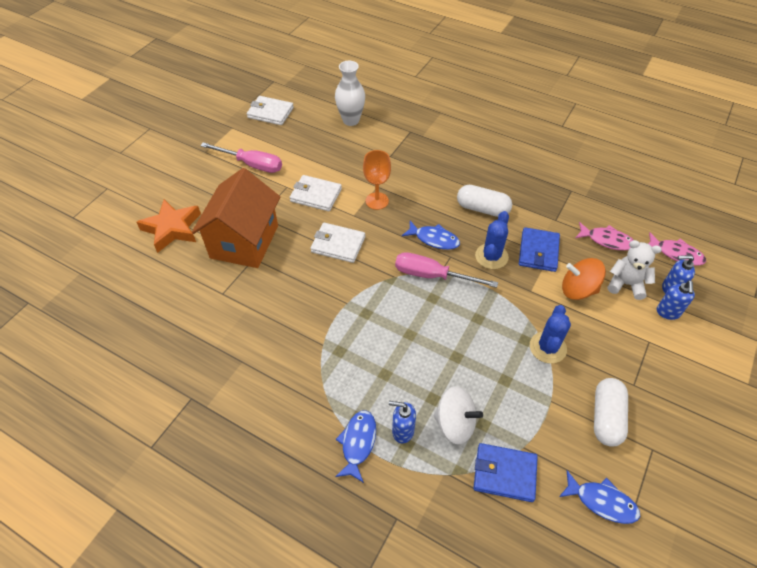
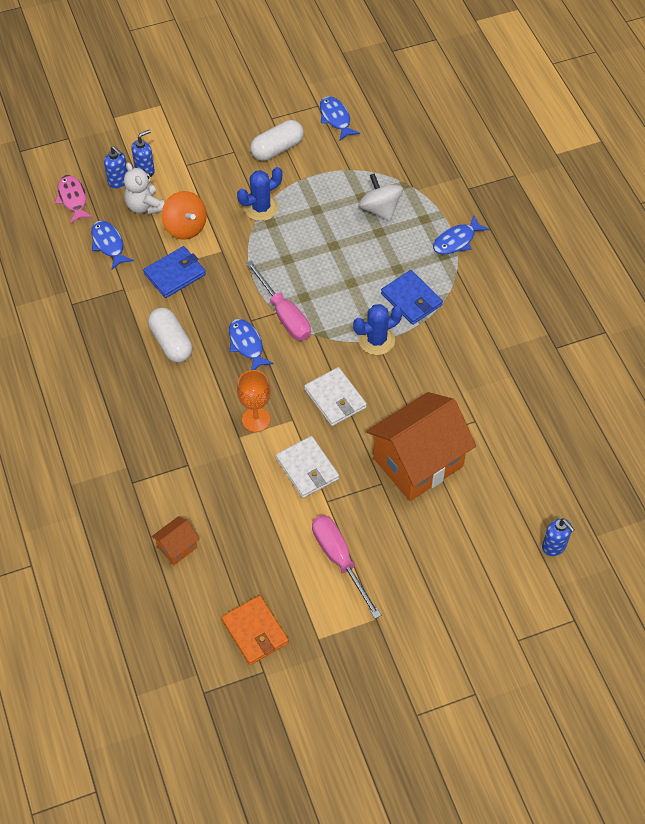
camera: 140 degrees left, 5 degrees up
(172, 229) = (478, 528): orange star -> none
(270, 113) = (255, 631): white wallet -> orange wallet
(351, 120) = (177, 547): white vase -> orange house
(402, 431) = (419, 228): blue soap dispenser -> blue soap dispenser (554, 546)
(491, 256) = (217, 296): blue cactus -> blue cactus (376, 340)
(504, 473) = (378, 166): blue wallet -> blue wallet (411, 299)
(606, 240) = (108, 244): pink fish -> blue fish

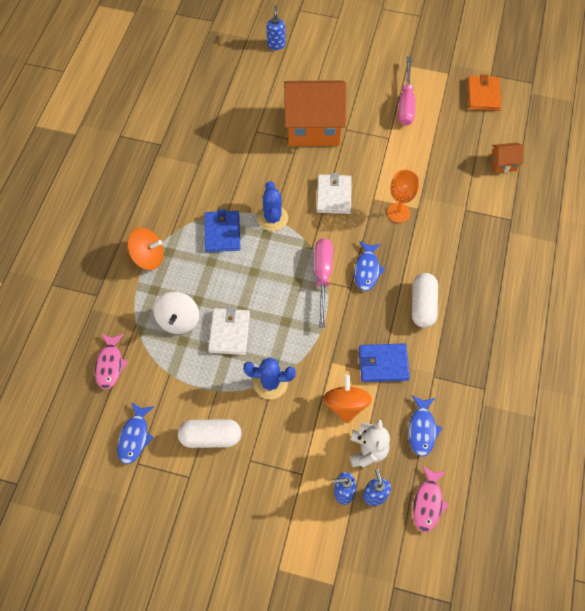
camera: 145 degrees left, 5 degrees up
(307, 468) = (387, 163): white wallet -> white wallet (229, 332)
(376, 340) = (272, 218): blue cactus -> blue cactus turned 75 degrees clockwise
(403, 149) = (110, 364): none -> pink fish
(456, 241) = (148, 257): blue fish -> orange spinning top

